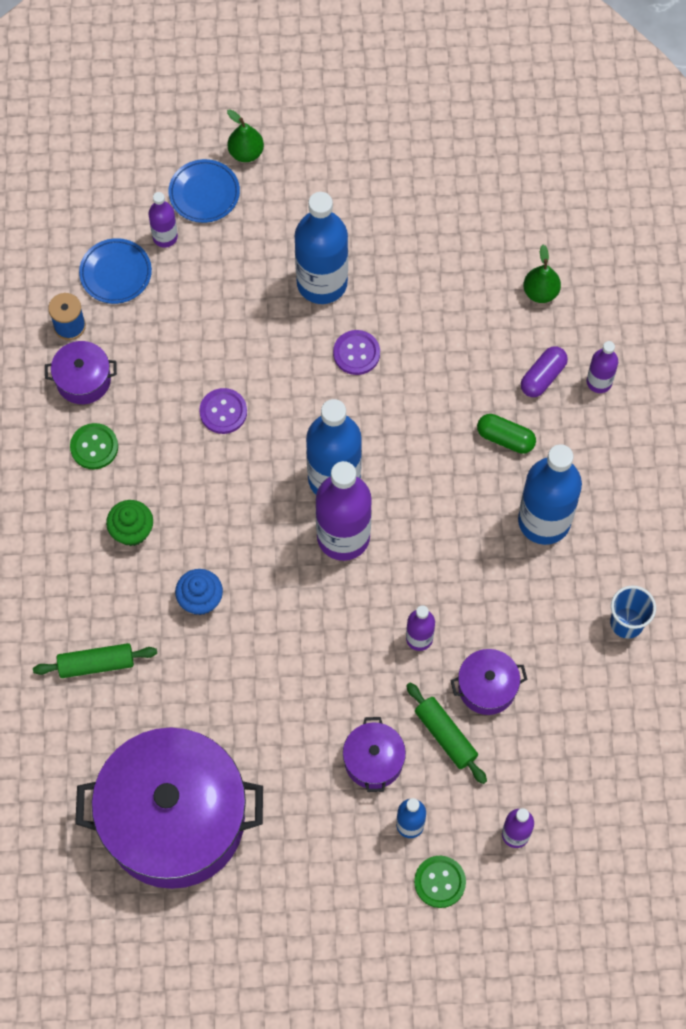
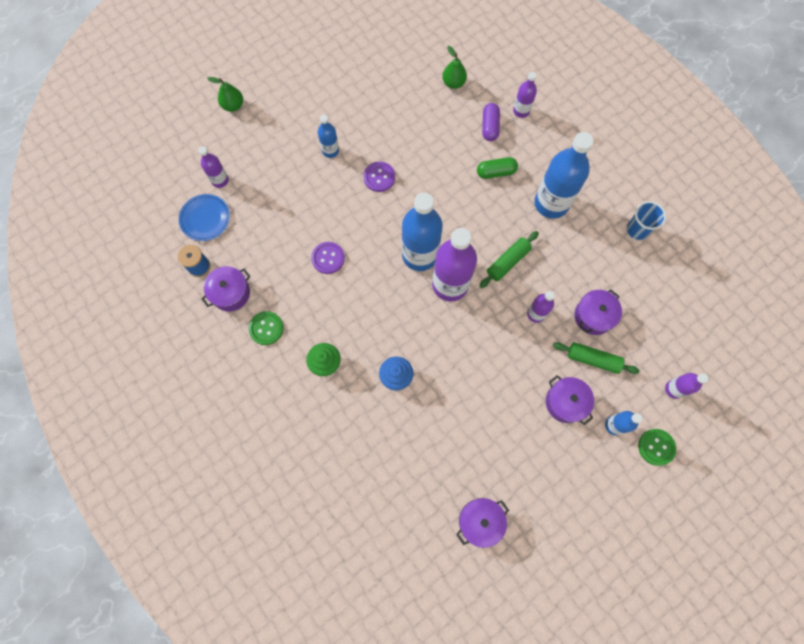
camera: 35 degrees left, 5 degrees up
(96, 664) = (363, 459): green rolling pin -> green rolling pin (508, 262)
(174, 819) = (480, 521): purple pot -> purple pot, size x0.42
(204, 193) = (225, 142): blue plate -> none
(322, 283) = (330, 151): blue bottle -> blue bottle, size x0.50

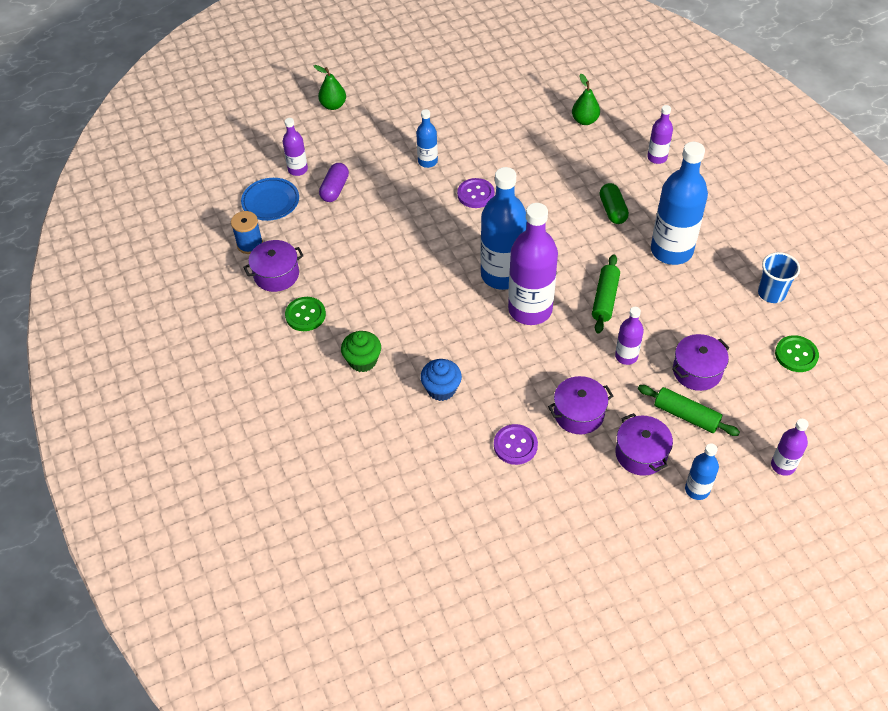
camera: 15 degrees right, 20 degrees down
(328, 258) = (395, 260): purple button -> purple button (515, 445)
(480, 521) = (502, 559): purple pot -> purple pot (578, 413)
(489, 127) = (616, 167): purple capsule -> purple capsule (335, 189)
(496, 172) = (612, 210): green capsule -> green capsule turned 75 degrees clockwise
(508, 262) = (605, 299): green rolling pin -> green rolling pin turned 45 degrees counterclockwise
(656, 447) = (746, 523): green button -> green button (796, 355)

